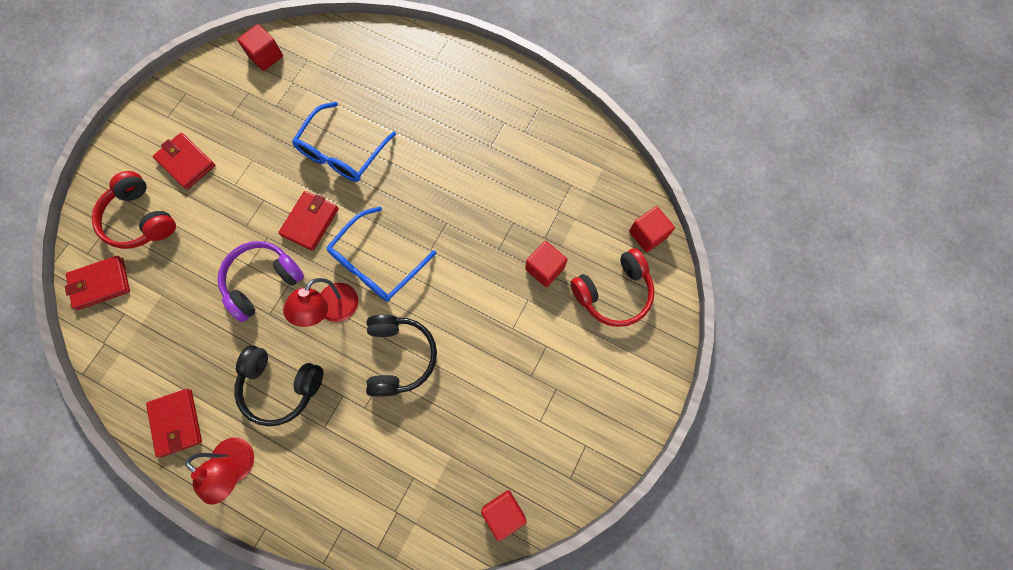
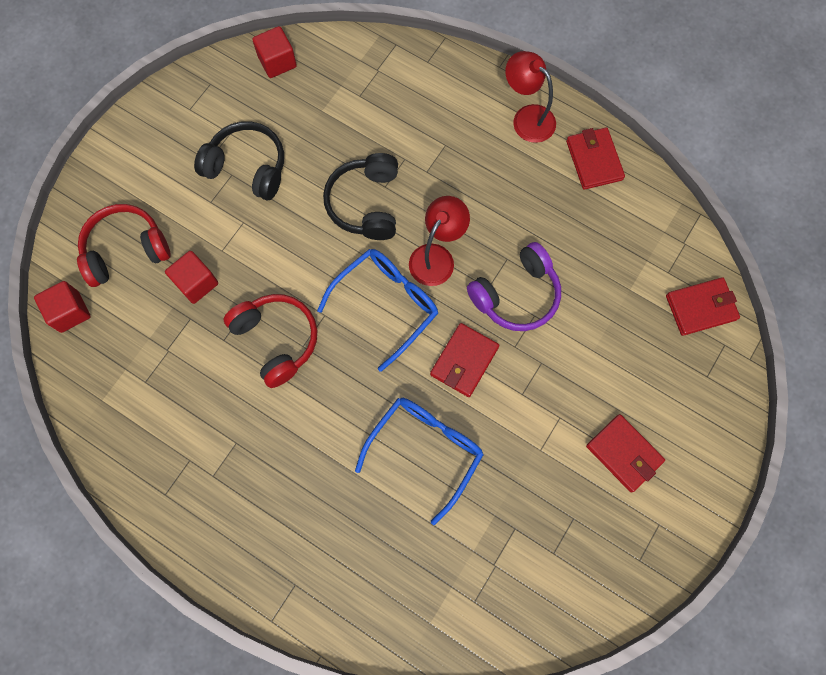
camera: 175 degrees left, 0 degrees up
(140, 219) = (669, 382): red headphones -> red headphones (276, 340)
(266, 56) = (532, 612): red cube -> none
(281, 386) = (490, 185): black headphones -> black headphones (247, 167)

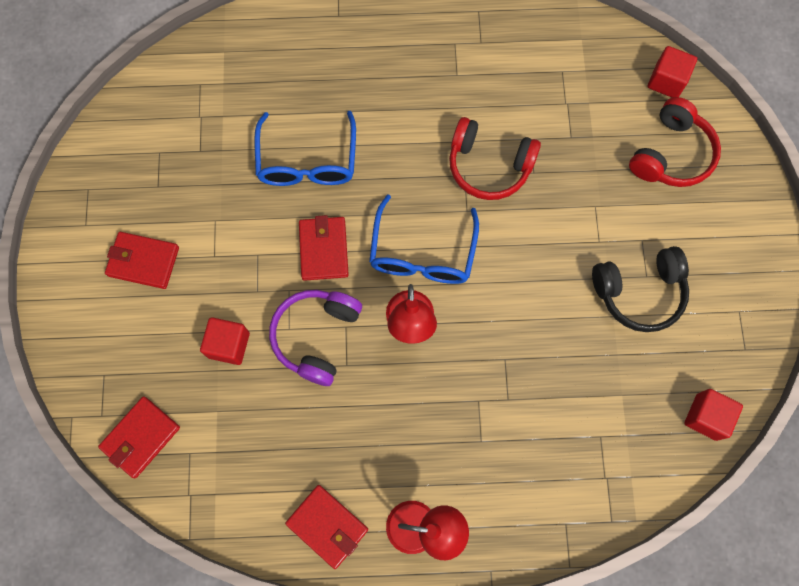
camera: 145 degrees right, 0 degrees up
(196, 283) = (591, 167): red cube -> red cube (229, 345)
(366, 203) = (509, 331): black headphones -> none

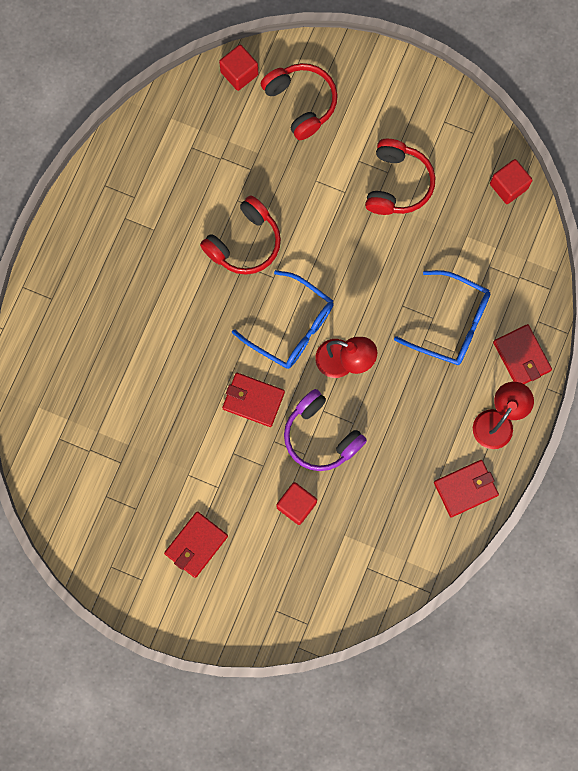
camera: 65 degrees left, 5 degrees up
(141, 437) = (338, 600): red wallet -> red wallet (521, 356)
(307, 161) = (172, 381): blue glasses -> blue glasses (451, 323)
(639, 292) = (397, 184): black headphones -> red headphones

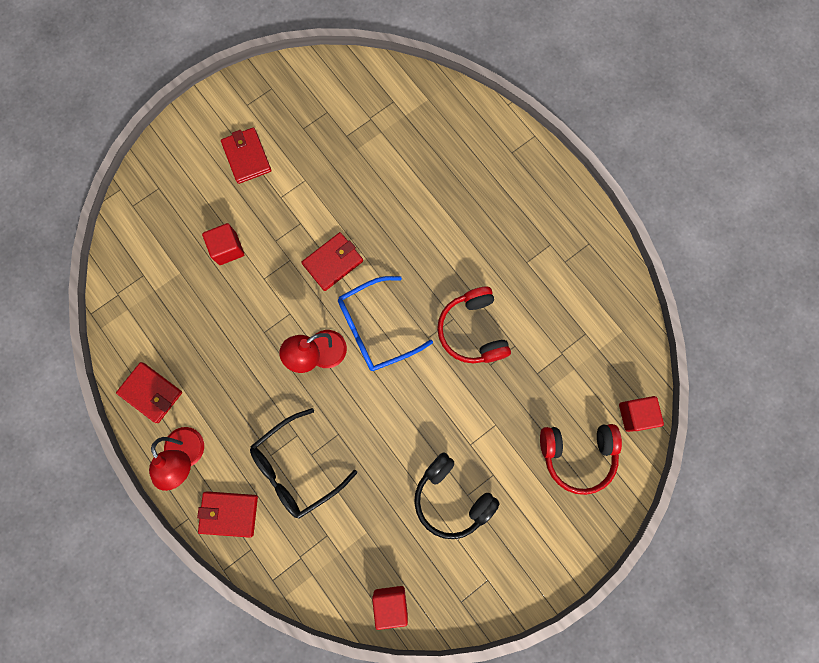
camera: 120 degrees right, 0 degrees up
(321, 436) = (270, 299): purple headphones -> none
(397, 184) = (451, 497): red headphones -> black headphones
(451, 323) = (296, 468): blue glasses -> black glasses
(465, 488) = (151, 393): red wallet -> red wallet turned 60 degrees counterclockwise

